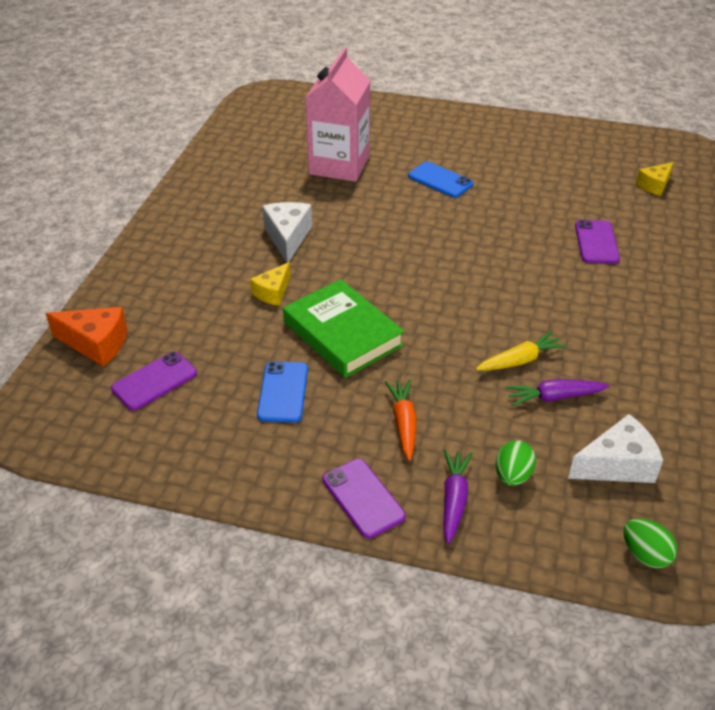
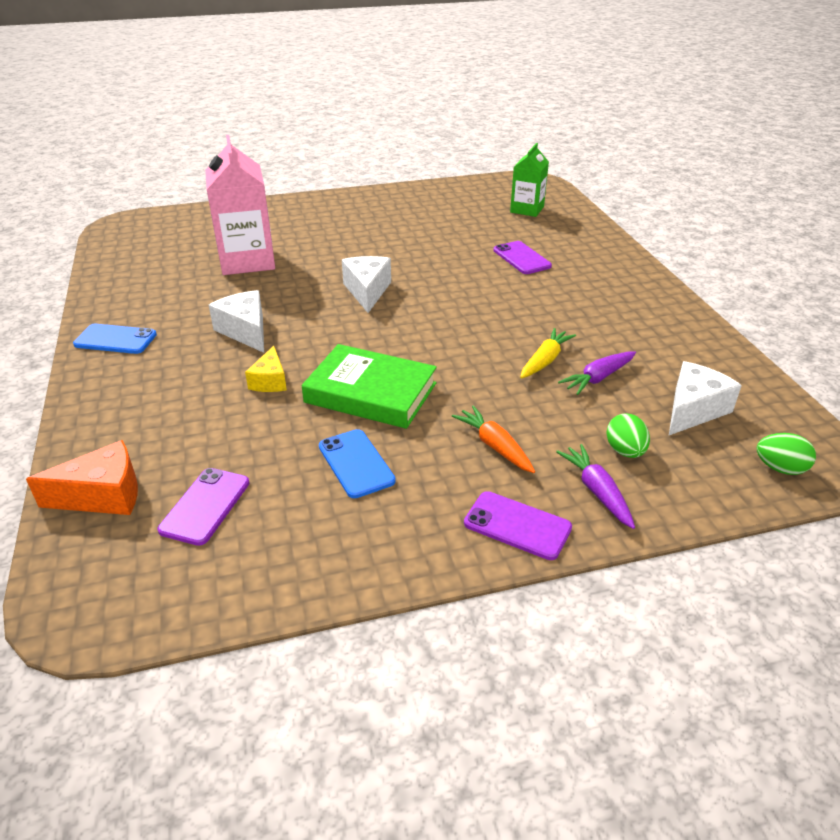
camera: 30 degrees left, 5 degrees down
(418, 231) = (367, 291): none -> white cheese
(440, 180) = (352, 249): blue phone -> blue phone (115, 339)
(654, 185) = (527, 209): yellow cheese -> green carton

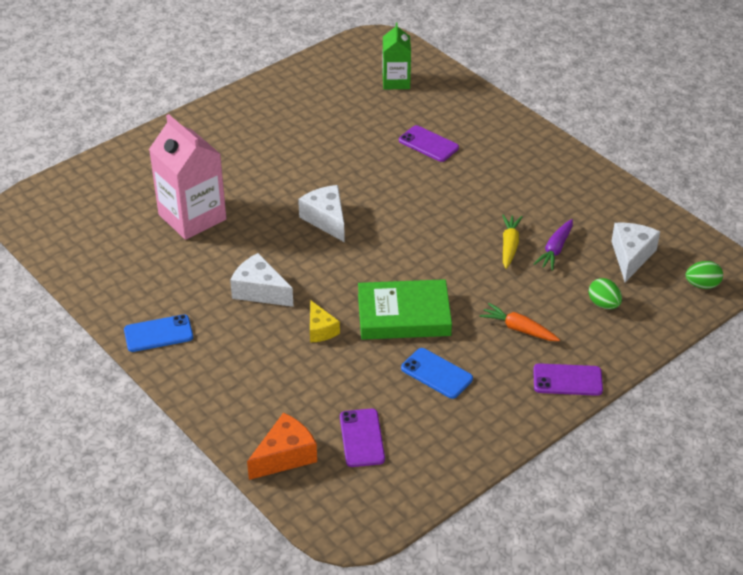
camera: 25 degrees left, 5 degrees up
(597, 491) = (602, 340): purple carrot -> none

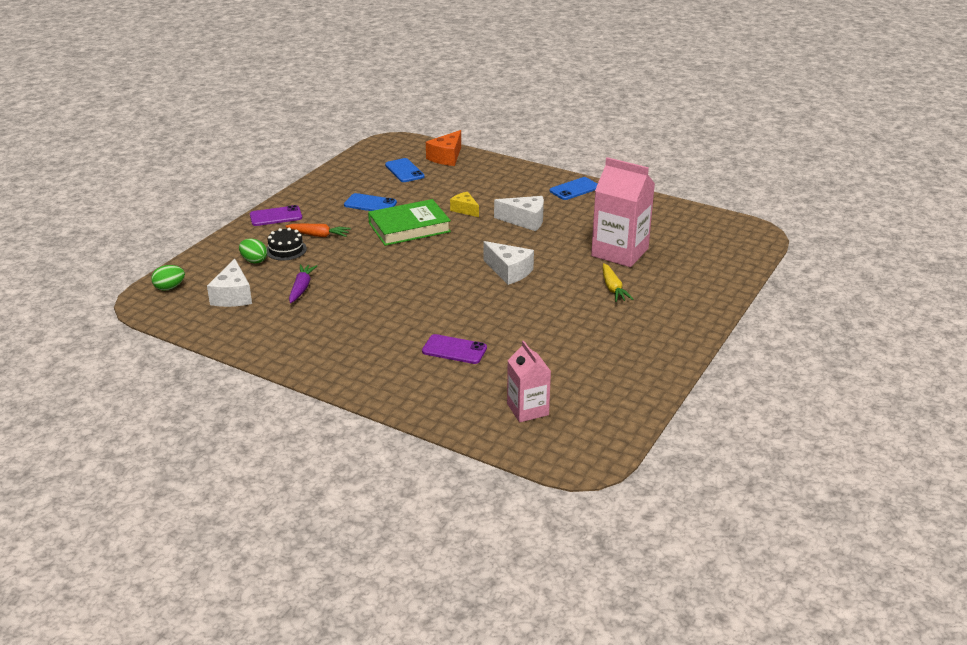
camera: 160 degrees right, 10 degrees down
(362, 438) = (404, 171): purple phone -> blue phone
(396, 81) = (527, 409): green carton -> pink carton
(509, 245) = (342, 283): yellow carrot -> yellow carrot (613, 288)
(563, 313) = (286, 250): none -> black cake

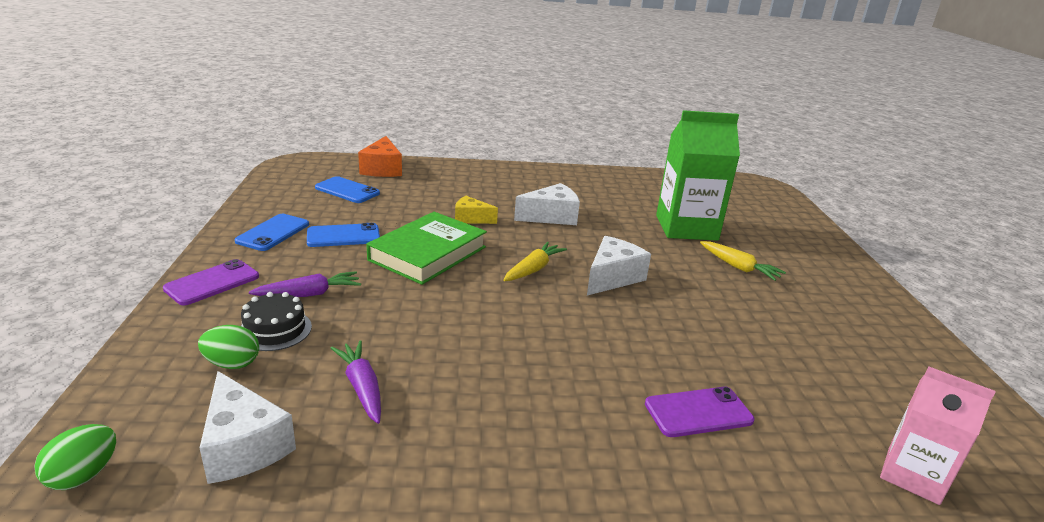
camera: 35 degrees left, 5 degrees down
(318, 235) = (309, 294): orange carrot -> purple carrot
(463, 253) = (533, 269): none -> yellow carrot
(509, 271) = (612, 277): white cheese -> white cheese turned 60 degrees counterclockwise
(574, 189) = (556, 177): blue phone -> blue phone (273, 233)
(619, 252) = (686, 228): pink carton -> green carton

